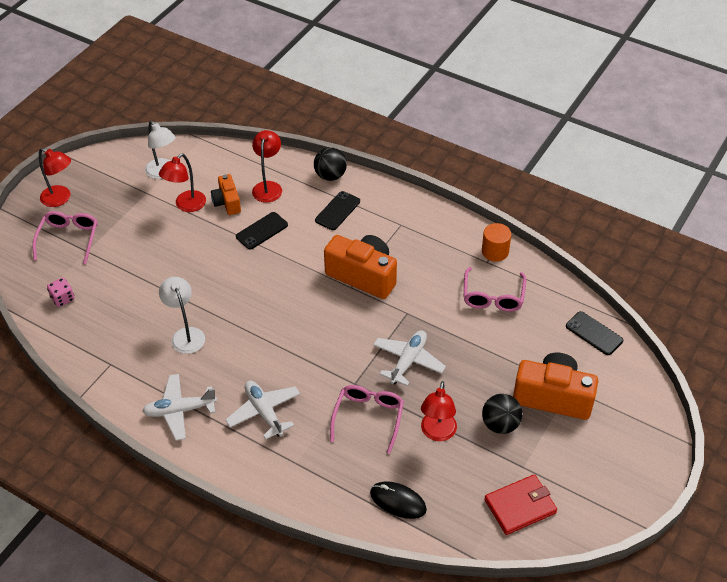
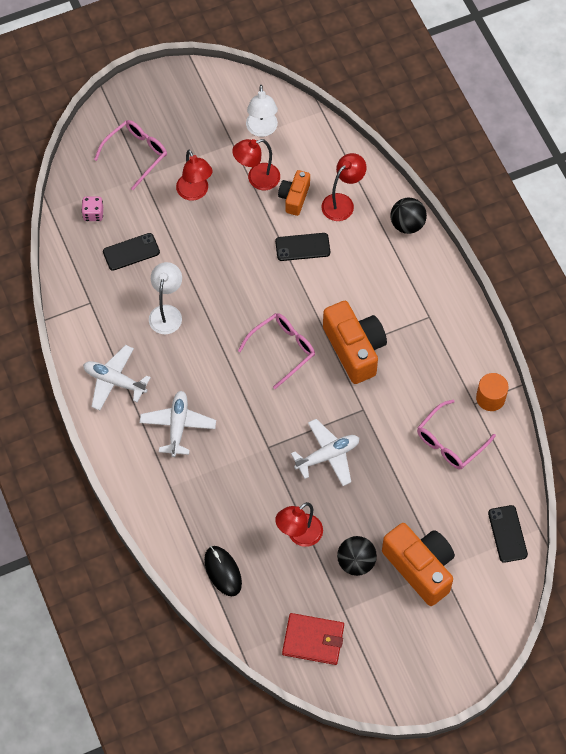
camera: 35 degrees right, 15 degrees up
(60, 199) = (156, 105): red lamp -> red lamp (195, 192)
(337, 211) = (384, 267): black phone -> black phone (131, 252)
(368, 417) = (255, 485): pink glasses -> pink glasses (282, 349)

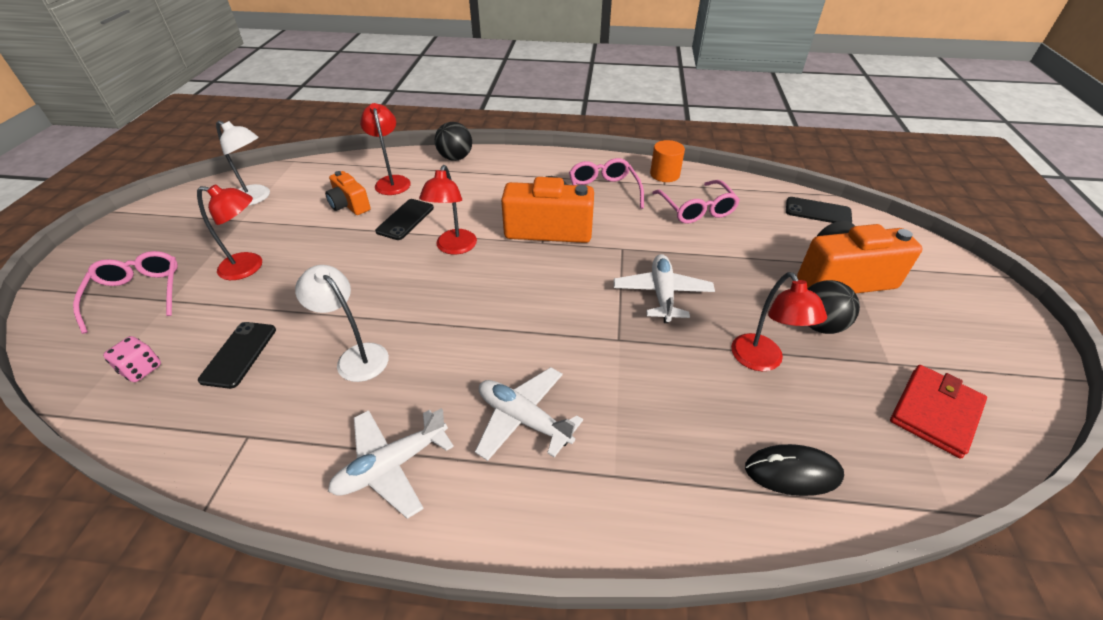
camera: 60 degrees left, 20 degrees down
(257, 179) = (299, 220): red lamp -> red lamp (454, 248)
(282, 349) = (503, 277): pink glasses -> pink glasses (603, 192)

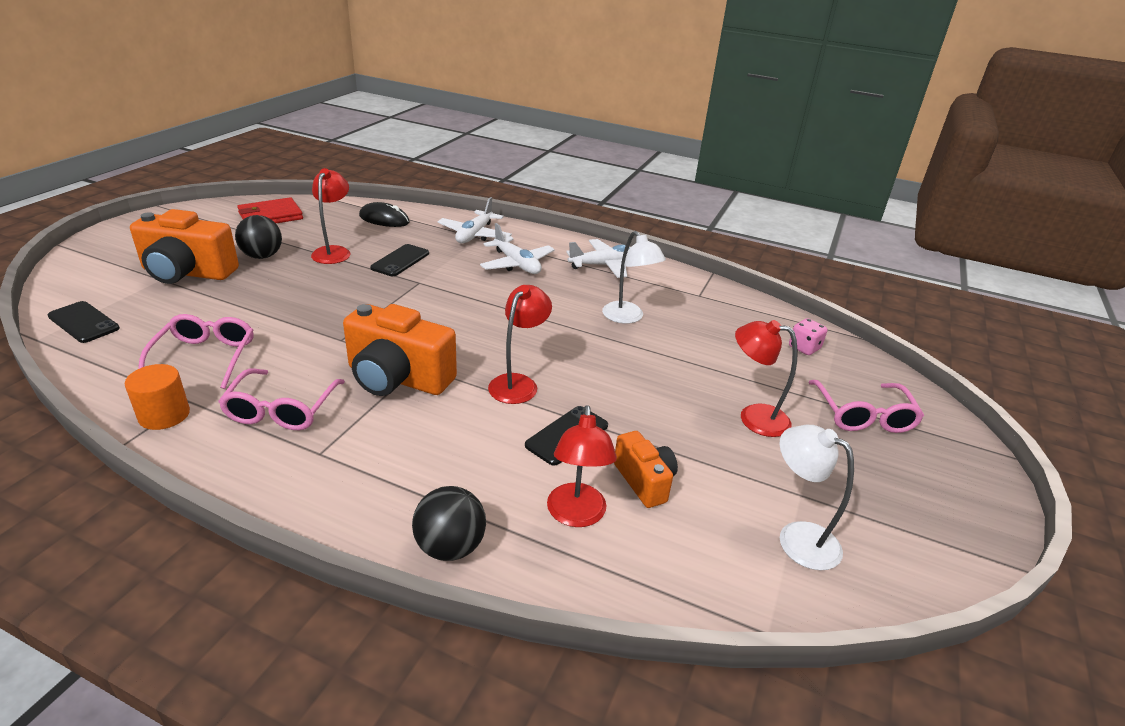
camera: 165 degrees left, 10 degrees down
(239, 354) = (726, 340): black phone -> black phone (400, 261)
(662, 294) = (351, 298): white plane -> white plane (474, 235)

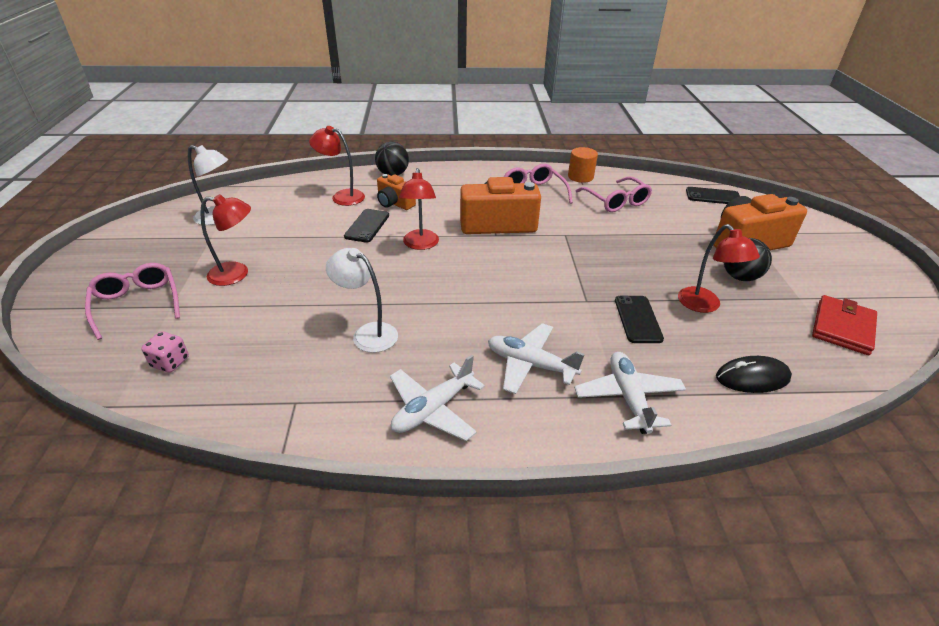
camera: 155 degrees right, 5 degrees up
(576, 515) = (342, 196): red lamp -> red lamp turned 45 degrees counterclockwise
(644, 481) = (310, 218): orange camera -> orange camera (394, 203)

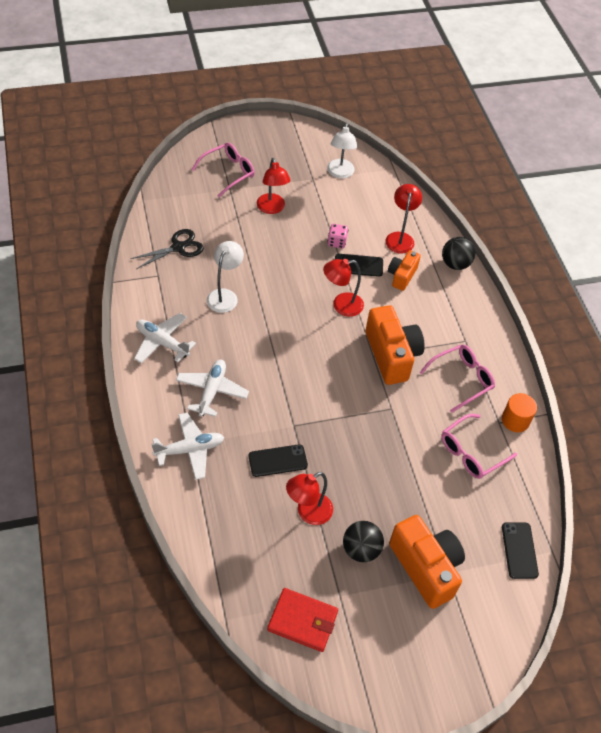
camera: 75 degrees right, 15 degrees up
(170, 362) = (179, 209): pink dice -> pink dice (337, 242)
(250, 372) = (178, 247): none -> black scissors
(752, 378) = (224, 533): black mouse -> none

